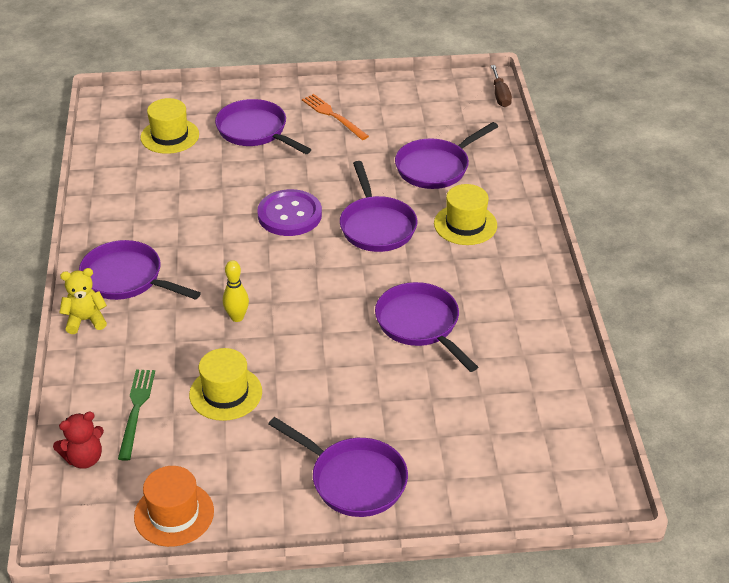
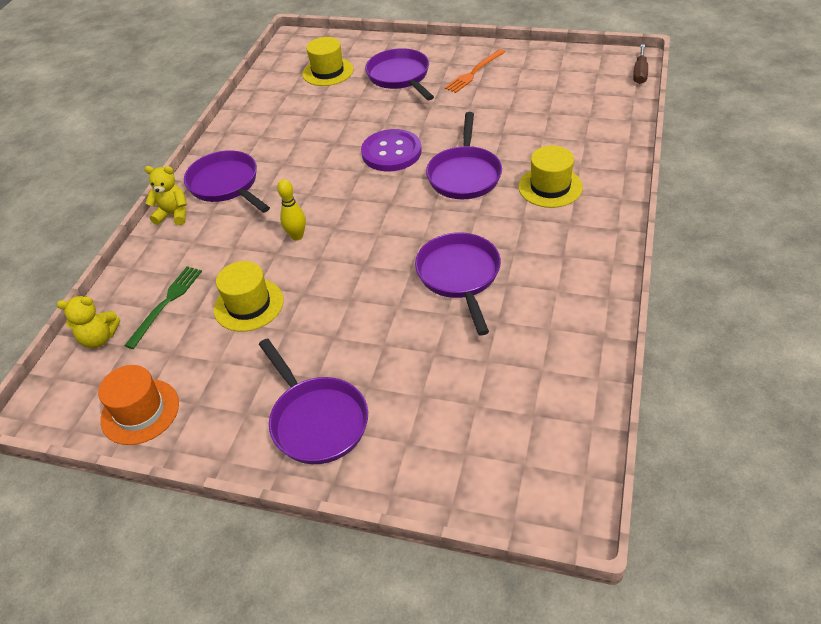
camera: 25 degrees right, 5 degrees up
(84, 458) = (99, 338): red teddy bear -> yellow teddy bear
(333, 116) = (474, 72): orange fork -> orange fork turned 120 degrees counterclockwise
(436, 167) = (546, 130): purple pan -> none

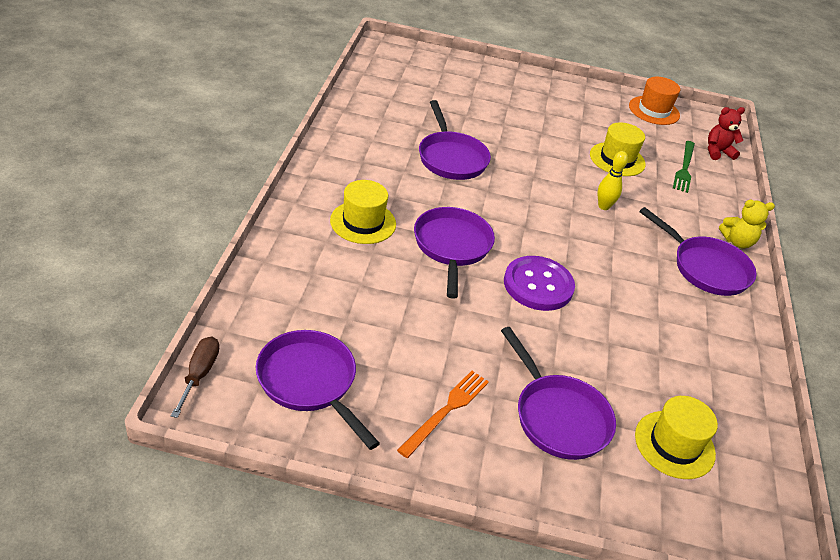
camera: 165 degrees right, 5 degrees down
(99, 338) = (717, 152): yellow teddy bear -> red teddy bear
(316, 420) = (536, 93): purple pan -> purple pan (310, 382)

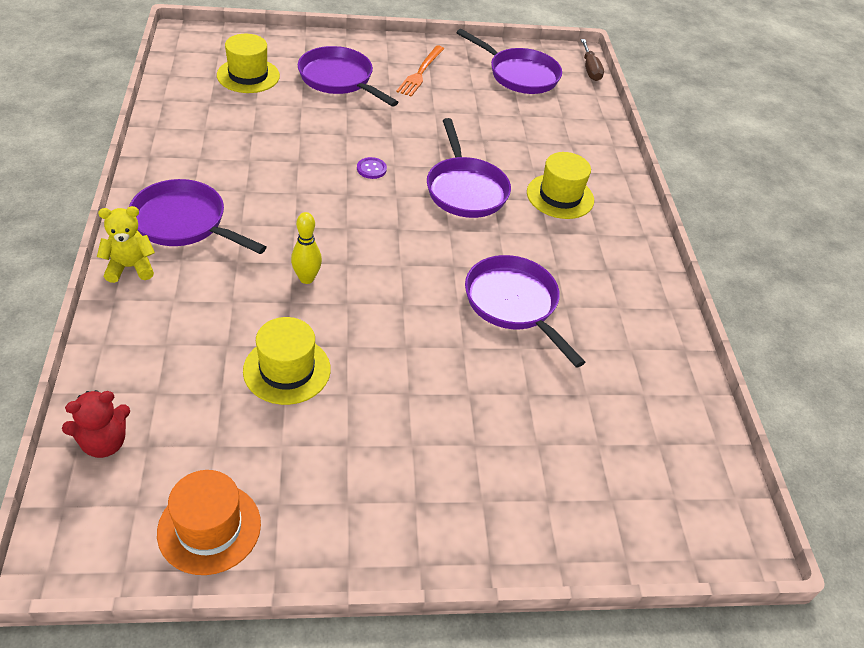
camera: 165 degrees right, 5 degrees up
(538, 285) = (371, 169): purple button -> purple button, size x0.43
(684, 168) = (177, 383): green fork -> none

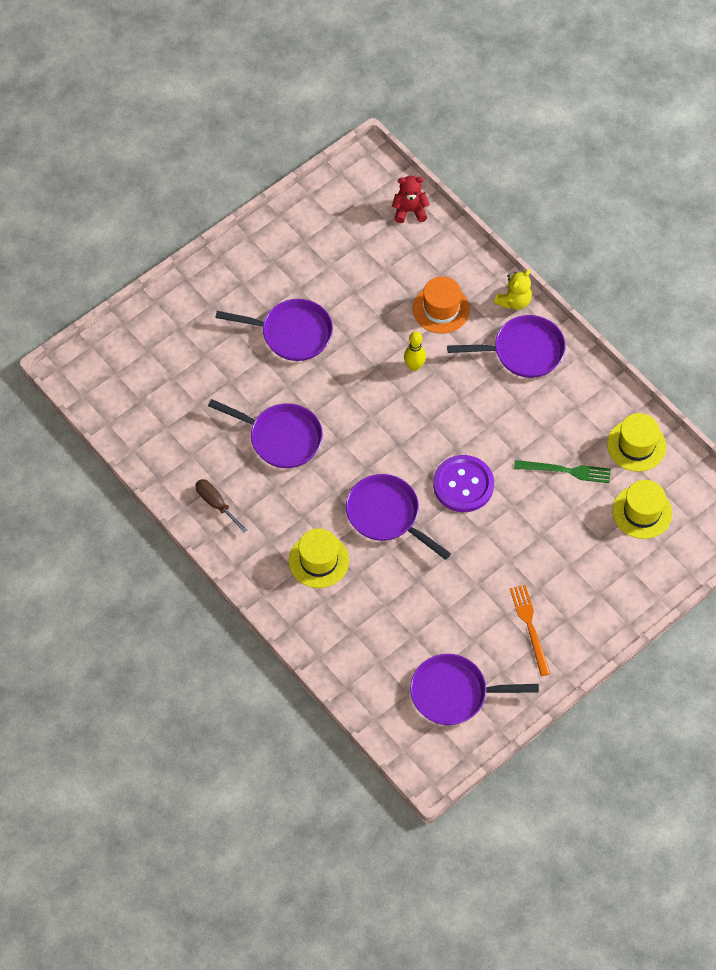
camera: 150 degrees right, 15 degrees up
(104, 443) = (410, 211): red teddy bear -> red teddy bear turned 60 degrees clockwise
(209, 528) = (323, 210): orange hat -> orange hat (441, 309)
(271, 128) = (566, 471): none -> green fork
(287, 370) = (366, 304): yellow hat -> yellow hat (636, 445)
(339, 79) = (578, 564): purple pan -> purple pan (292, 333)
(371, 169) = (463, 485): purple button -> purple button, size x2.33
(590, 69) = (404, 756): brown screwdriver -> brown screwdriver (216, 504)

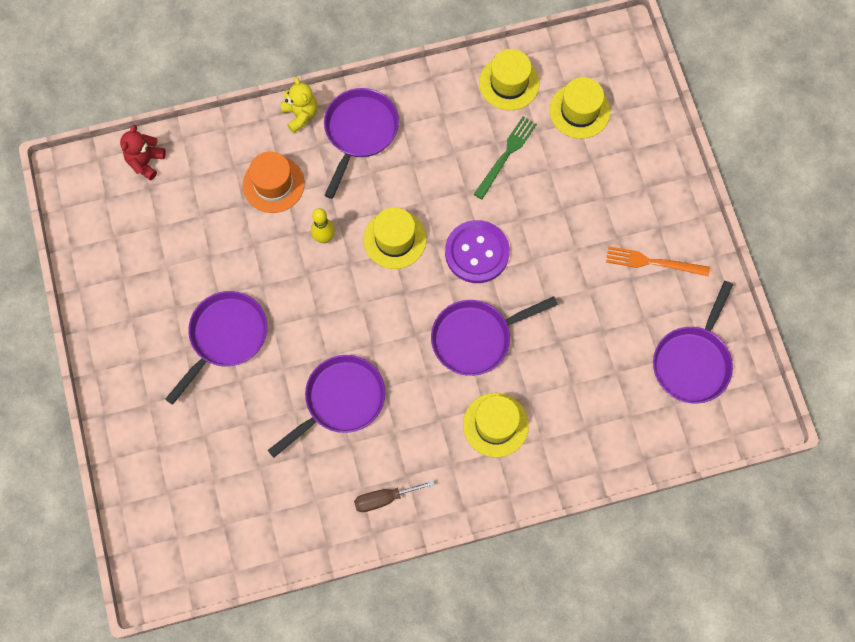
camera: 65 degrees left, 10 degrees up
(441, 418) = (395, 239): none -> yellow hat

